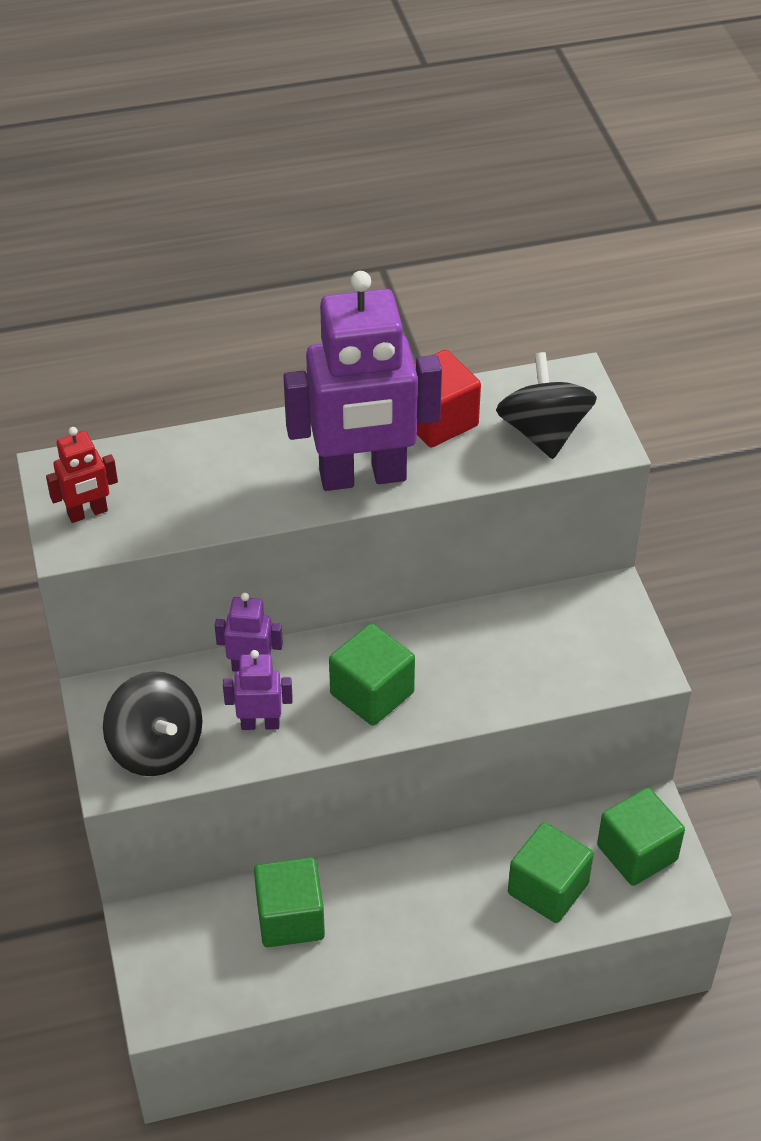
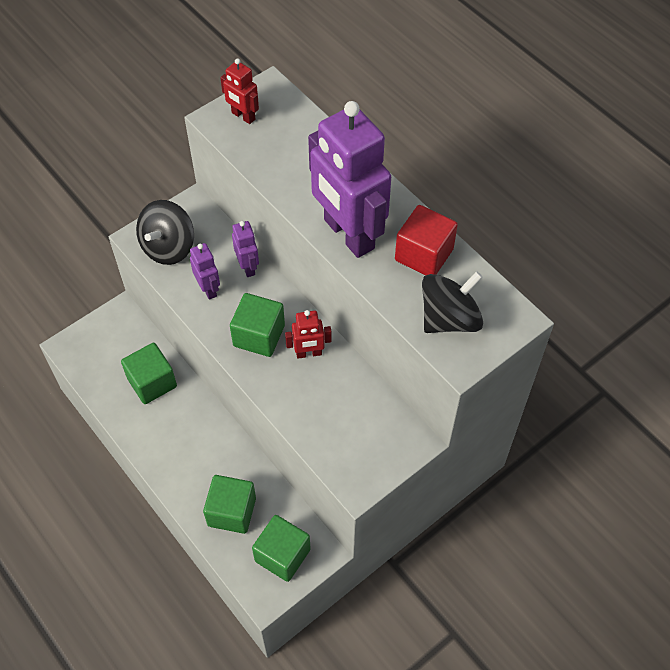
camera: 65 degrees right, 10 degrees up
(430, 650) = (309, 353): none -> red robot

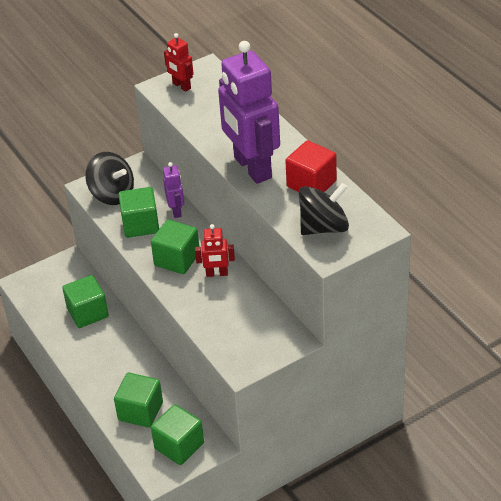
camera: 10 degrees right, 15 degrees down
(168, 247) = (112, 194): black spinning top -> black spinning top turned 90 degrees counterclockwise
(208, 289) = (140, 225): purple robot -> green cube

